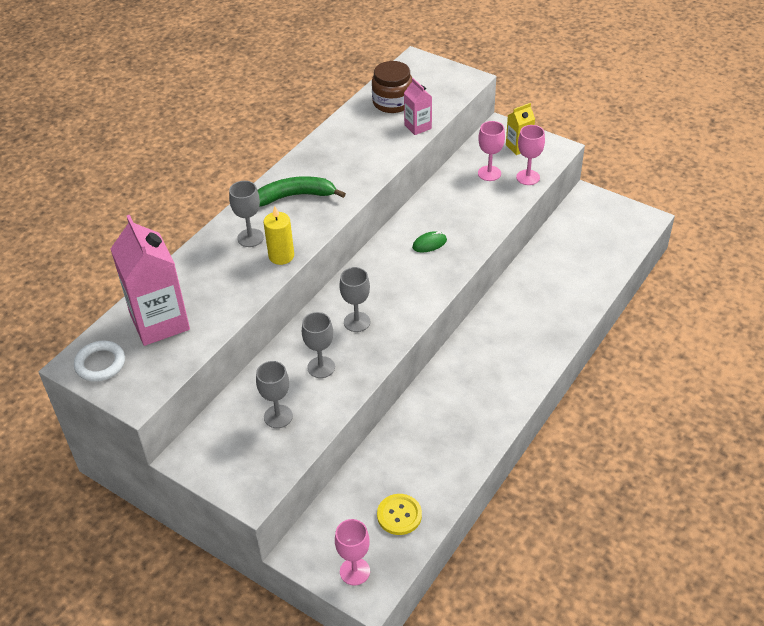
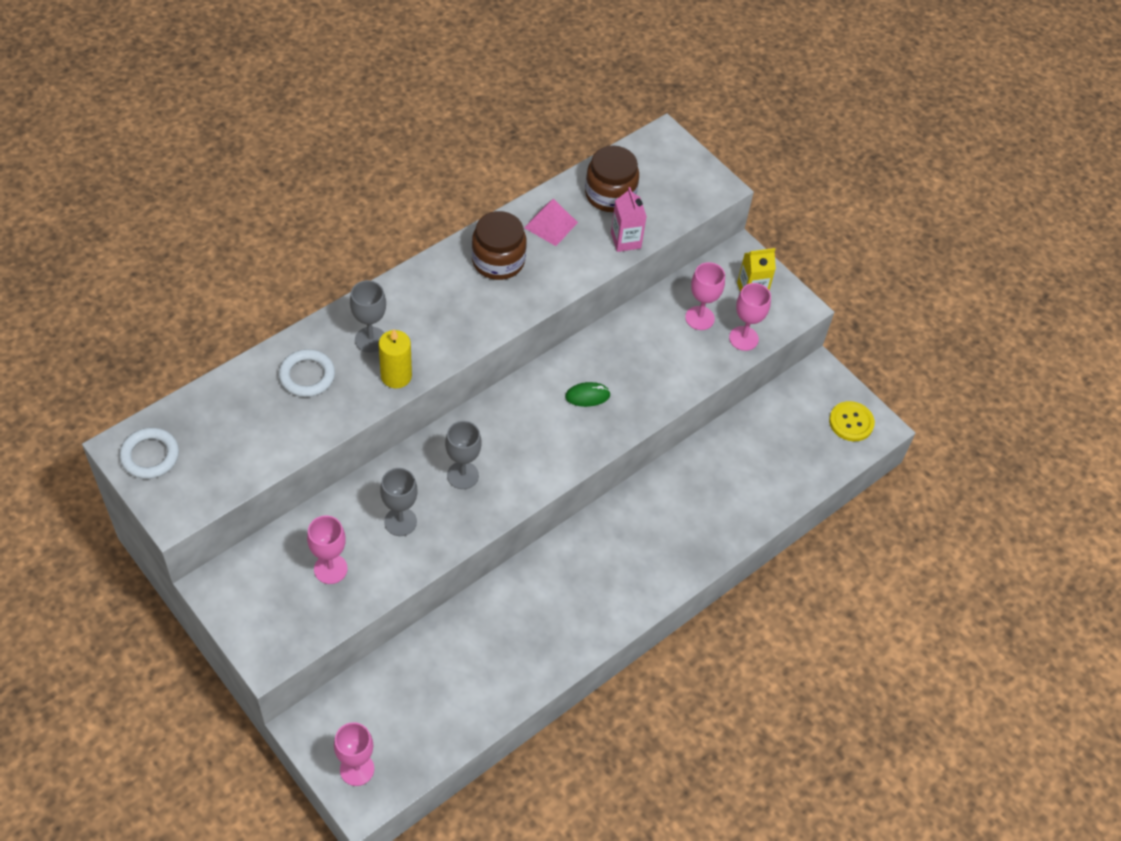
camera: 10 degrees right, 10 degrees up
(160, 322) = (231, 422): pink carton -> none
(209, 274) = (307, 376): none -> white ring
(278, 416) = (330, 569): grey goblet -> pink goblet
(295, 196) = (442, 297): green banana -> none
(327, 163) = (498, 261): none -> brown jar
(357, 131) = (551, 225): none -> pink pyramid
(399, 515) = (429, 719): yellow button -> yellow button (851, 422)

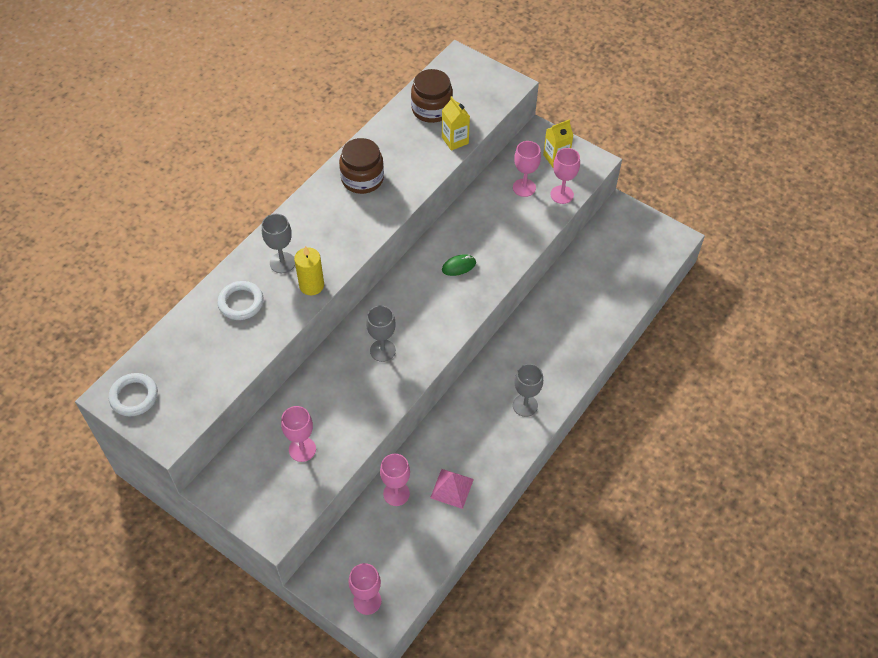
camera: 10 degrees left, 0 degrees up
(400, 522) = (345, 398): grey goblet -> grey goblet (525, 405)
(431, 651) = (396, 493): none -> pink goblet
(551, 225) = (394, 142): pink pyramid -> pink pyramid (452, 488)
(625, 240) = (455, 140): pink carton -> yellow carton
(851, 422) = (655, 239): yellow button -> none

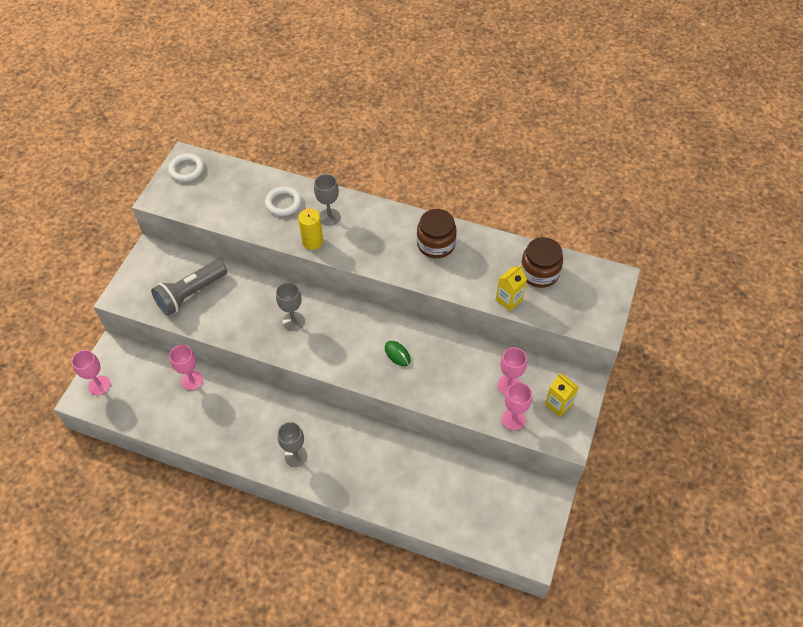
camera: 75 degrees right, 0 degrees up
(302, 449) = (191, 294): pink goblet -> grey flashlight
(452, 488) = (204, 419): pink pyramid -> none

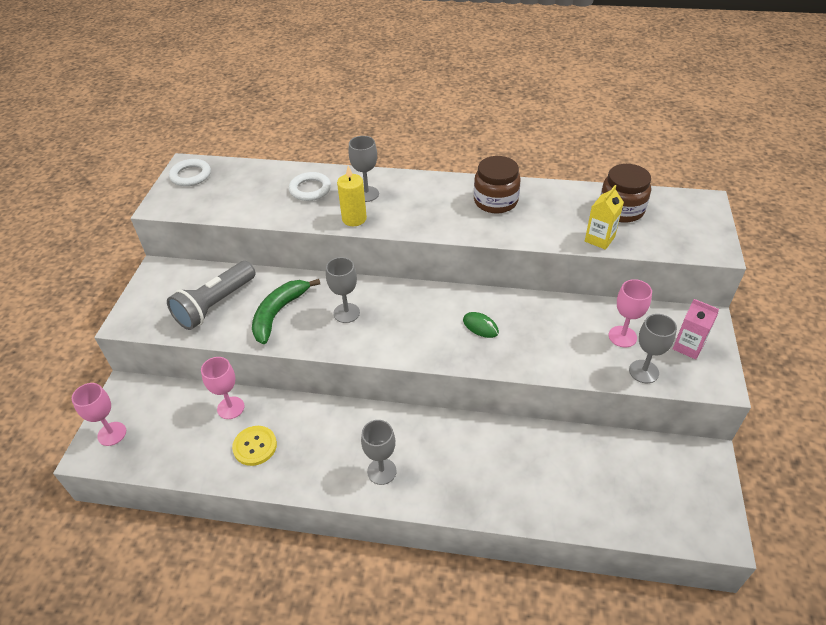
camera: 10 degrees left, 10 degrees down
(205, 417) = (255, 446): none -> yellow button
(239, 311) = (279, 313): none -> green banana
(513, 419) = (643, 371): pink goblet -> grey goblet
(558, 404) = (688, 347): yellow carton -> pink carton

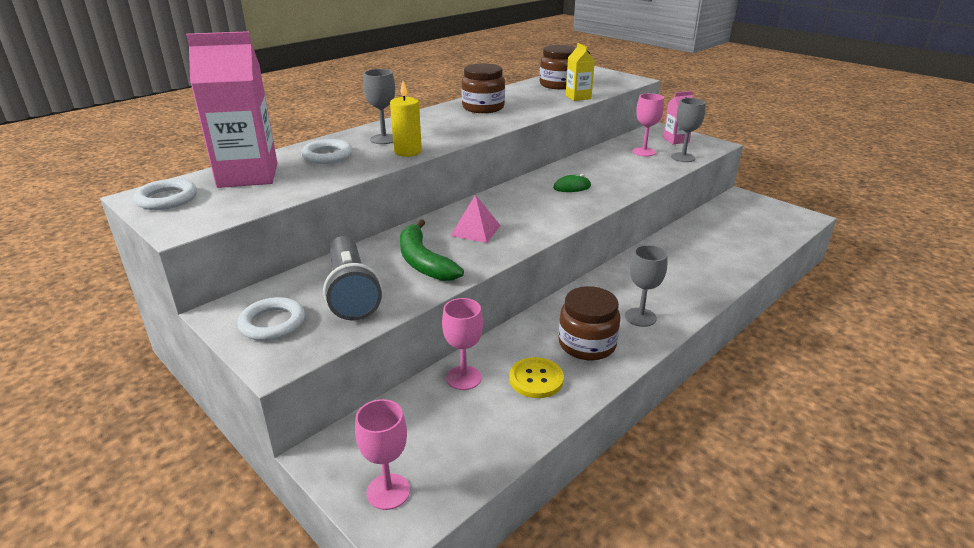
camera: 55 degrees left, 15 degrees down
(160, 295) = (272, 323): none -> white ring
(248, 180) = (248, 175): none -> pink carton
(317, 454) = (587, 344): none -> brown jar
(346, 313) = (475, 230): grey goblet -> pink pyramid

